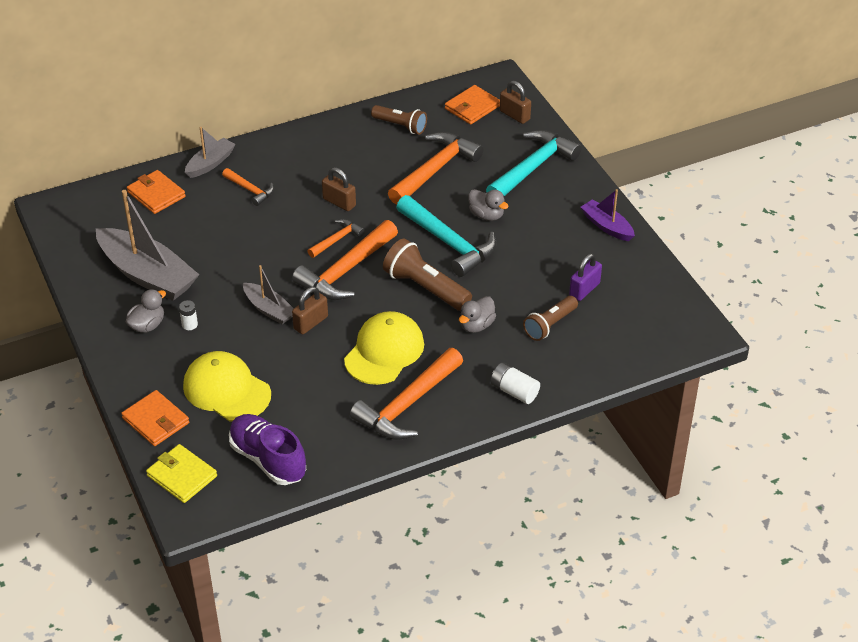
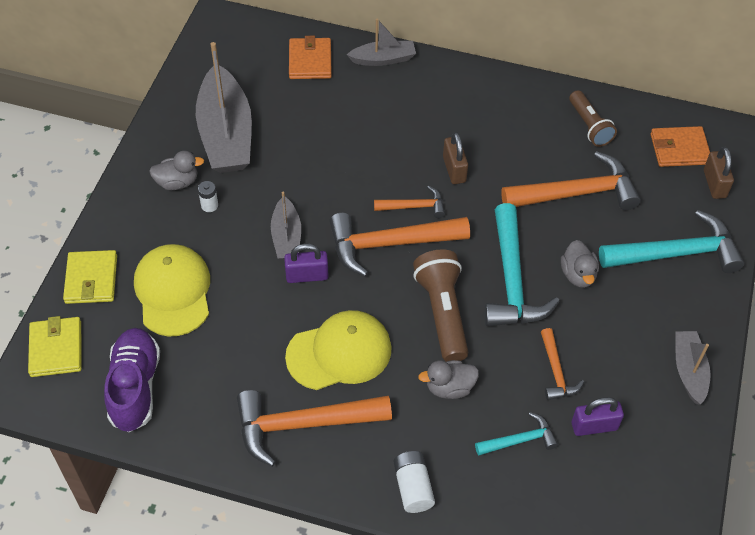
camera: 40 degrees right, 10 degrees up
(156, 421) = (91, 279): orange wallet -> yellow wallet
(250, 190) = (390, 106): orange hammer -> orange hammer (556, 372)
(310, 323) = (307, 276): brown padlock -> purple padlock
(550, 325) = (519, 440): brown flashlight -> turquoise hammer
(607, 226) = (689, 371): purple boat -> grey boat

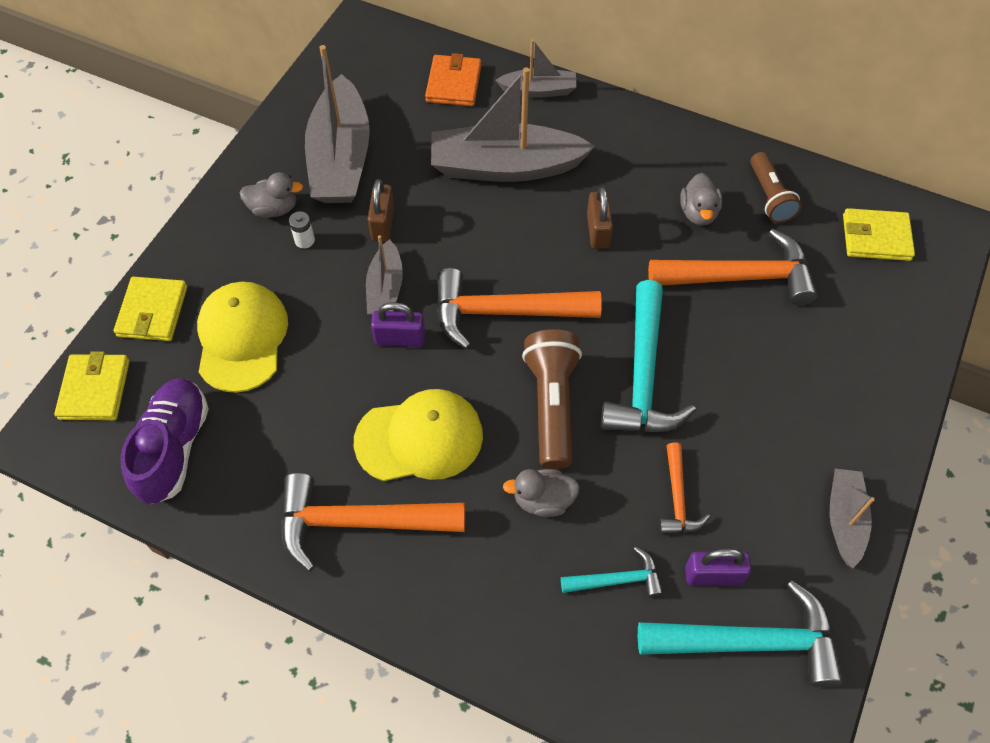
camera: 10 degrees right, 5 degrees up
(367, 126) = (505, 167): none -> grey boat
(413, 487) = (475, 621): white battery -> none
(414, 207) = (542, 270): orange hammer -> none
(578, 275) = (725, 379): grey duck -> grey duck (698, 213)
(676, 253) = (851, 367): turquoise hammer -> turquoise hammer (749, 642)
(679, 149) = (876, 237): orange wallet -> yellow wallet
(714, 184) = (913, 286): brown padlock -> brown padlock (382, 223)

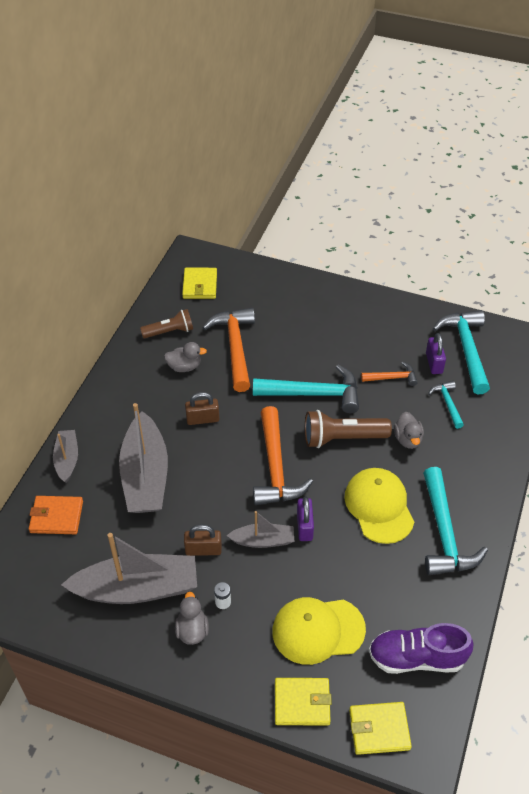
camera: 95 degrees left, 10 degrees down
(359, 522) = (444, 533): orange hammer -> turquoise hammer
(844, 520) = (389, 310): grey boat -> none

